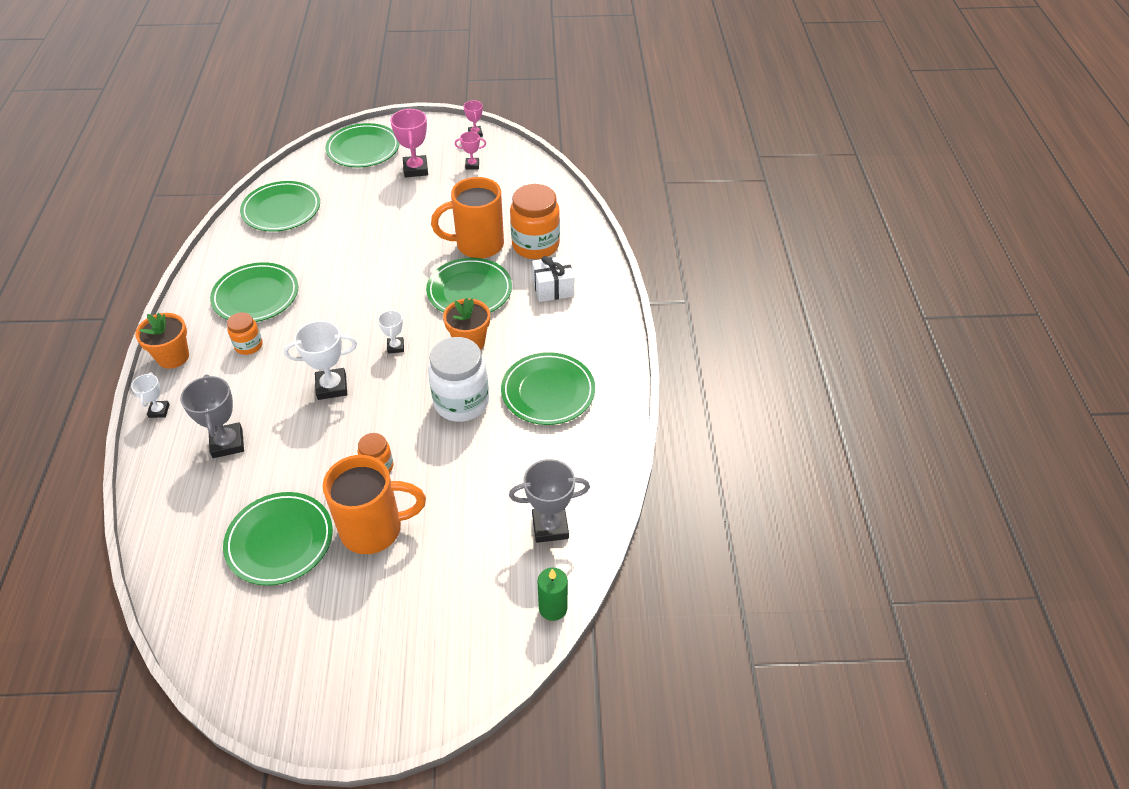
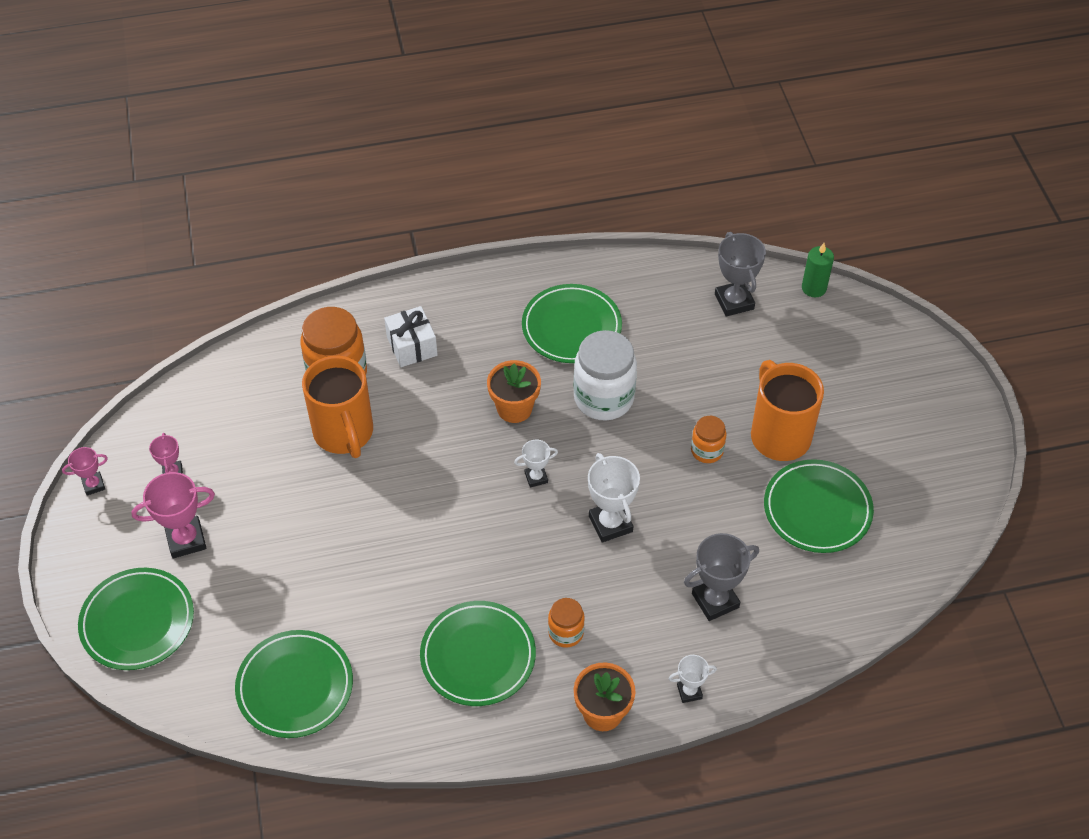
camera: 100 degrees left, 5 degrees up
(469, 291) = (430, 425): green plate -> none

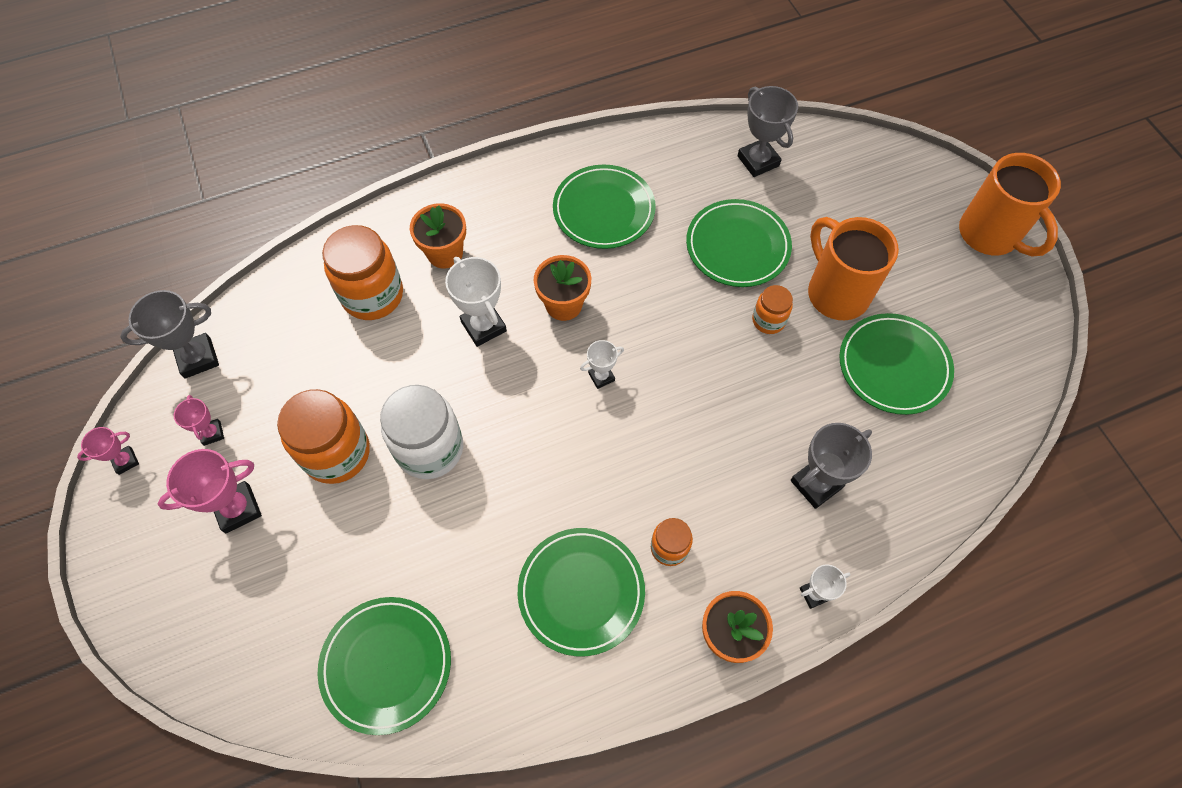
camera: 10 degrees left, 10 degrees up
(137, 621) = (196, 616): green plate -> green plate (737, 246)
(169, 407) = (198, 358): none -> grey trophy
(281, 507) = (336, 453): none -> orange jar
(344, 433) = (391, 359): orange mug -> orange mug (990, 235)
(412, 346) = (445, 253): white gift -> orange flower pot
(603, 398) = (652, 280): white jar -> white jar (430, 449)
(610, 524) = (689, 416): white trophy -> white trophy (483, 326)
(814, 288) = (831, 136): green candle -> none

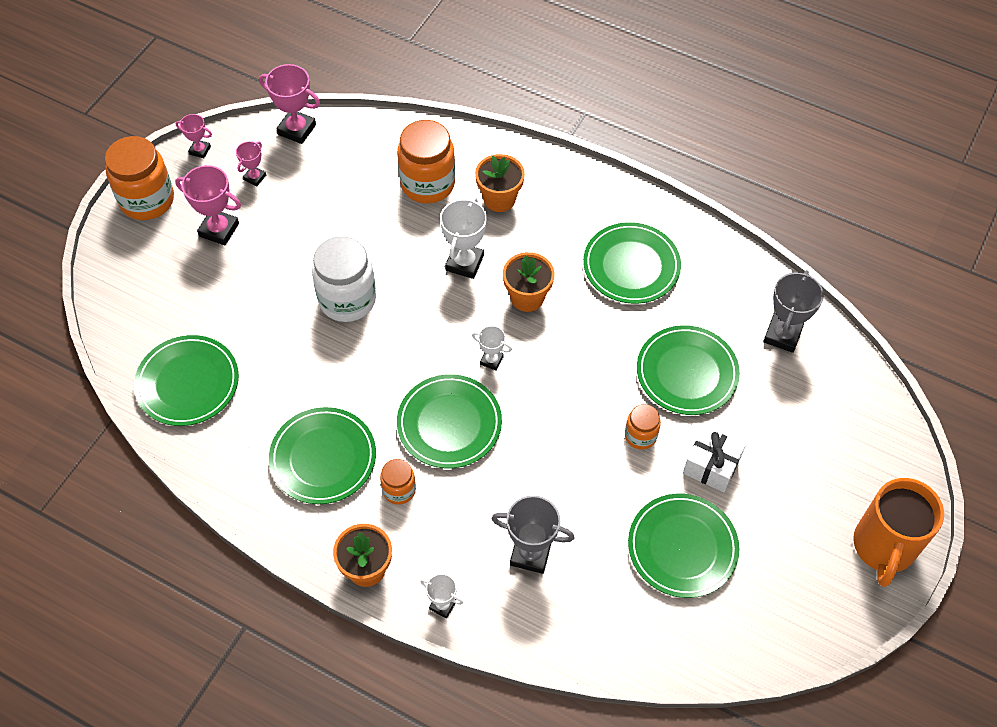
camera: 50 degrees right, 5 degrees down
(198, 358) = (297, 129): grey trophy -> pink trophy
(336, 453) = (299, 251): orange jar -> orange jar (147, 200)
(636, 456) = (449, 424): none -> green plate
(836, 292) = (711, 466): orange mug -> white gift

